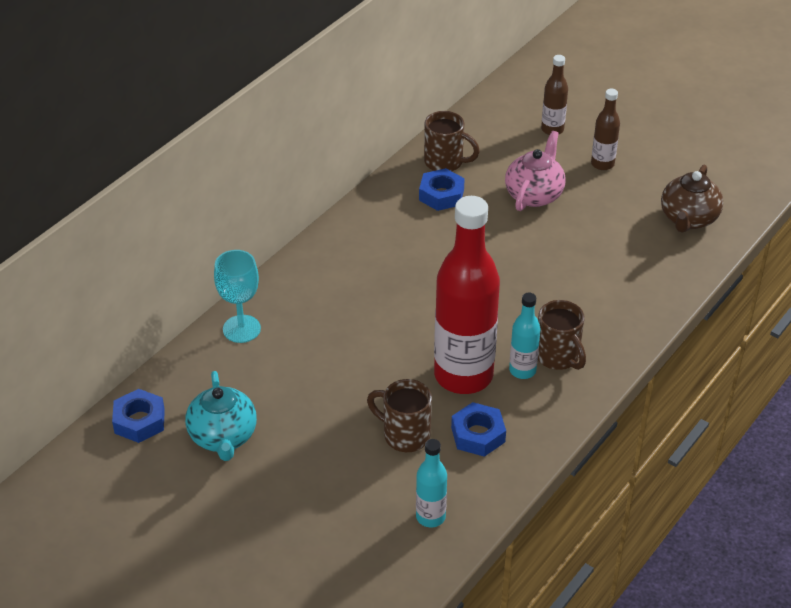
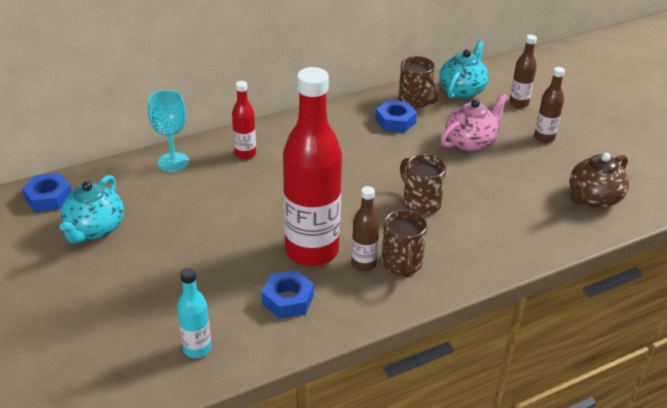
camera: 25 degrees right, 5 degrees down
(312, 291) = (245, 154): none -> red bottle
(404, 435) = (229, 278): brown mug -> brown mug (420, 203)
(484, 132) = (462, 90): none -> turquoise teapot
(522, 370) = (363, 264): turquoise bottle -> brown bottle

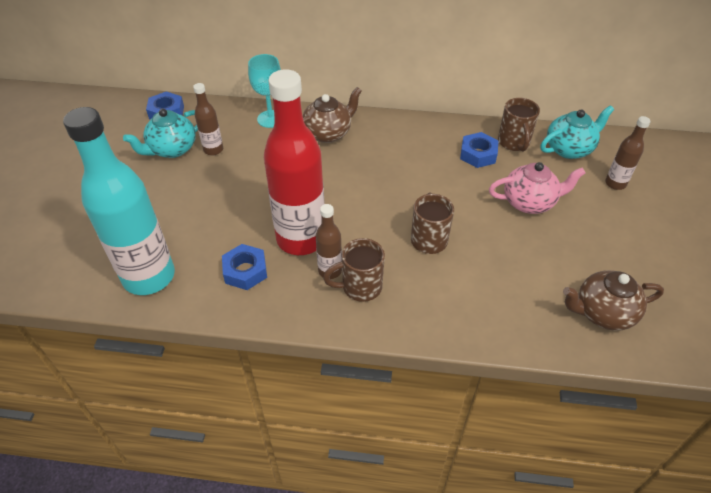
camera: 35 degrees right, 10 degrees up
(197, 348) = (149, 276): turquoise bottle -> turquoise bottle, size x2.17
(245, 154) = (328, 133): red bottle -> brown teapot
(402, 264) = (360, 287): brown mug -> brown mug turned 45 degrees clockwise
(544, 138) = (609, 228): brown bottle -> brown bottle (213, 150)

